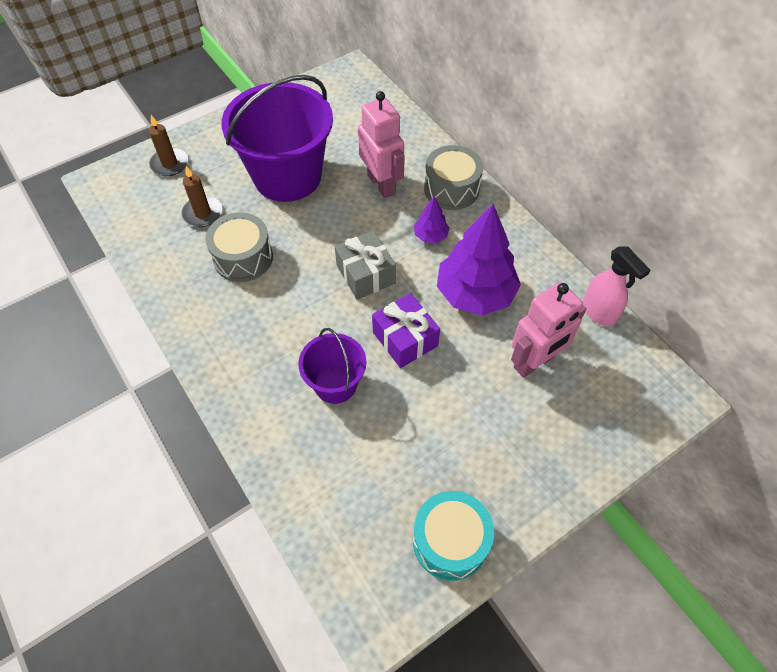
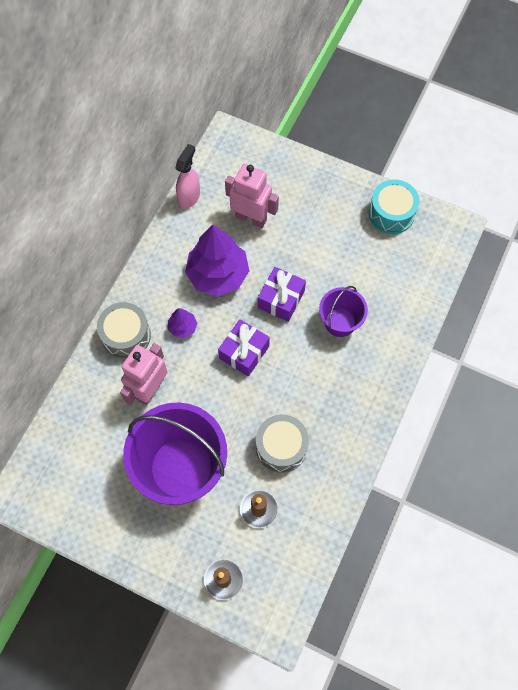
camera: 120 degrees left, 10 degrees up
(365, 274) = (244, 352): grey gift -> purple gift

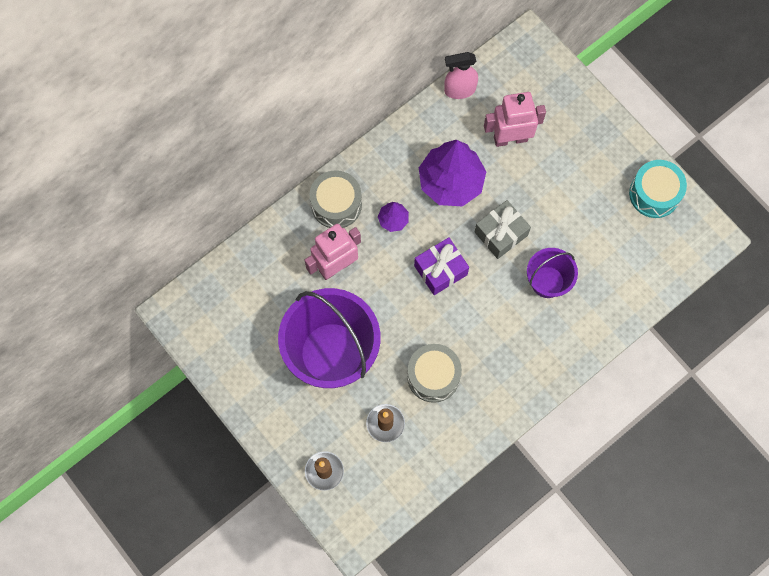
camera: 25 degrees right, 5 degrees up
(189, 197) = (459, 90): pink spray bottle -> pink spray bottle turned 150 degrees counterclockwise
(251, 218) = (510, 138): pink robot -> pink robot turned 60 degrees counterclockwise
(281, 299) = (501, 234): purple gift -> grey gift

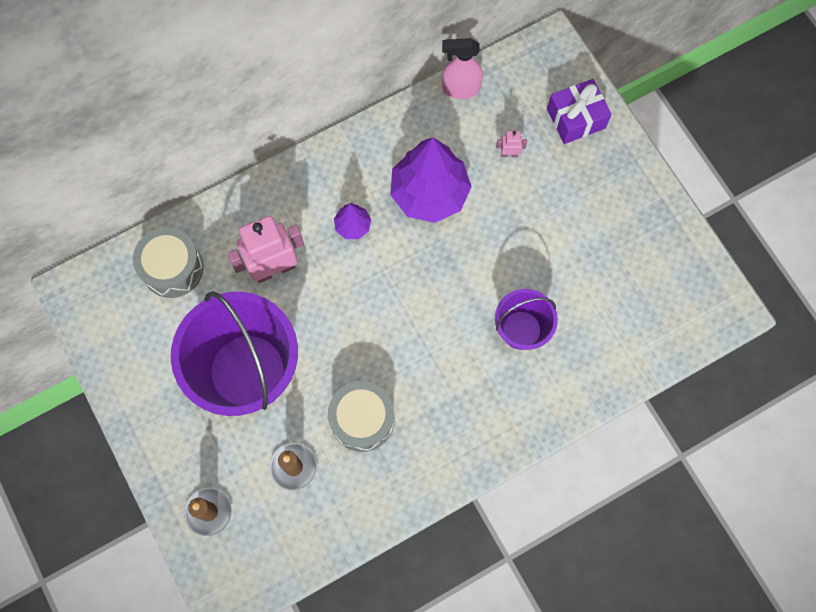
camera: 10 degrees right, 0 degrees up
(336, 204) = (290, 197): grey drum -> grey drum (172, 268)
(440, 270) = (396, 294): purple gift -> purple gift (576, 118)
(501, 234) = (476, 263): grey gift -> none
(510, 138) = (509, 154): pink robot -> pink robot, size x0.42
(654, 194) = (668, 247): turquoise drum -> none

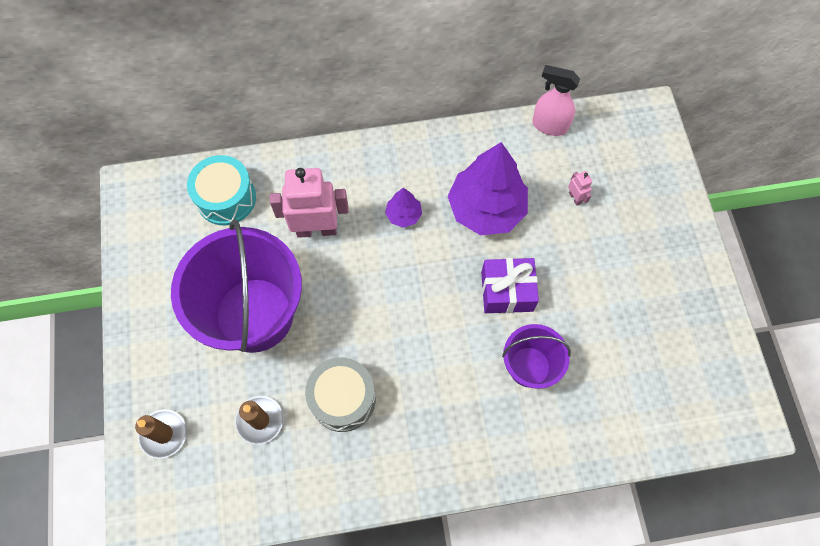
camera: 20 degrees right, 5 degrees down
(172, 268) = (226, 198): grey drum -> turquoise drum
(509, 154) = (575, 198): pink robot -> pink robot turned 45 degrees clockwise
(576, 118) = (651, 186): purple gift -> purple gift (507, 291)

